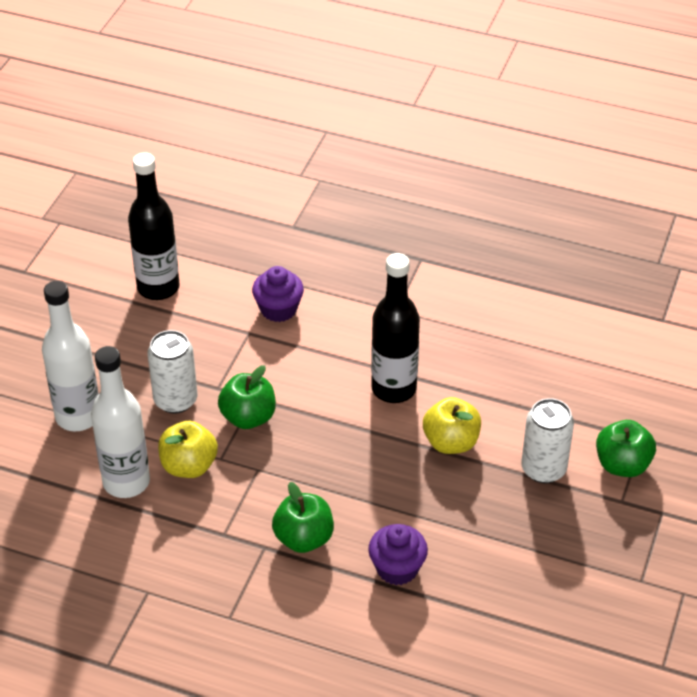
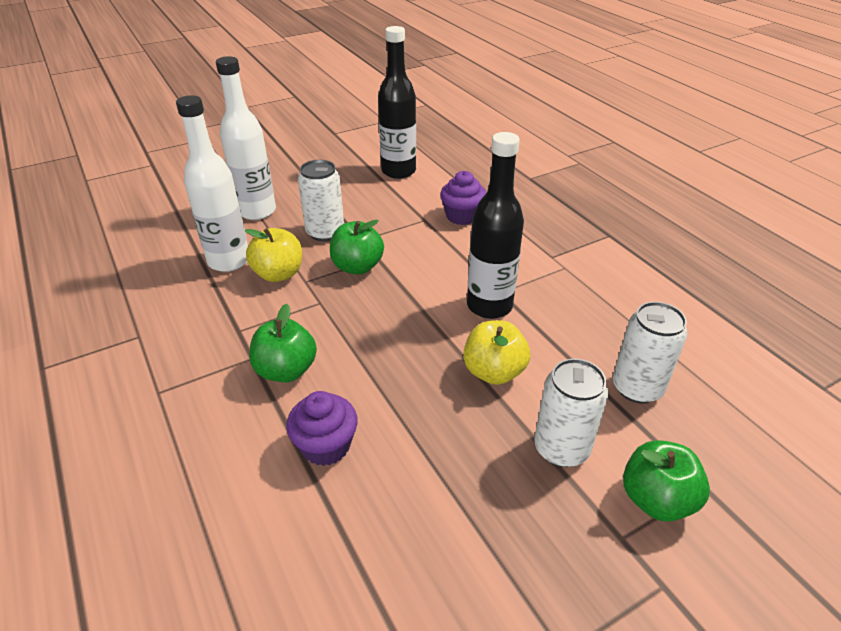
camera: 40 degrees right, 5 degrees down
(553, 394) = (637, 388): none -> white can

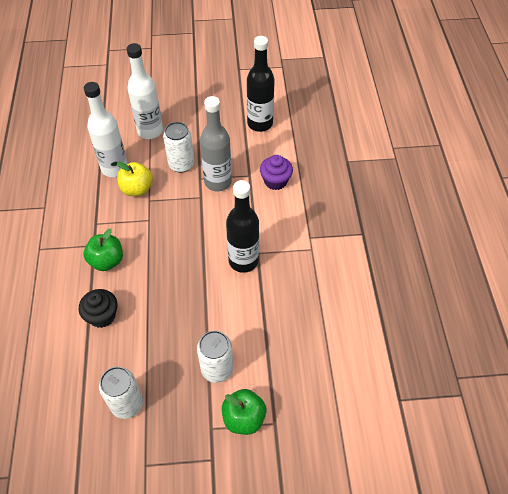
camera: 25 degrees right, 15 degrees up
(326, 446) = (102, 316): purple cupcake -> black cupcake
(357, 267) = (185, 200): green apple -> none
(388, 236) = (218, 182): none -> grey bottle
(493, 372) = (214, 307): yellow apple -> none
(637, 388) = (287, 351): white can -> white can (127, 404)

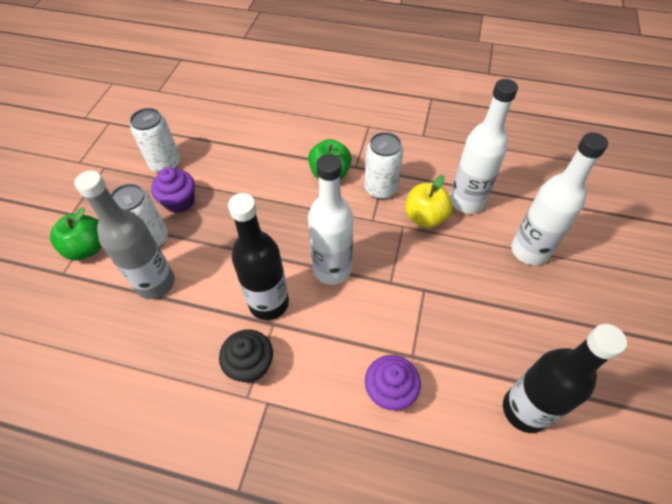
camera: 110 degrees right, 0 degrees up
(102, 316) = (265, 161): black cupcake -> black cupcake (250, 365)
(170, 367) = (179, 201): none -> purple cupcake
(181, 164) = (456, 273): white can -> white can (380, 189)
(202, 232) = (332, 269): none -> white bottle
(218, 182) = (411, 310): grey bottle -> grey bottle (156, 283)

